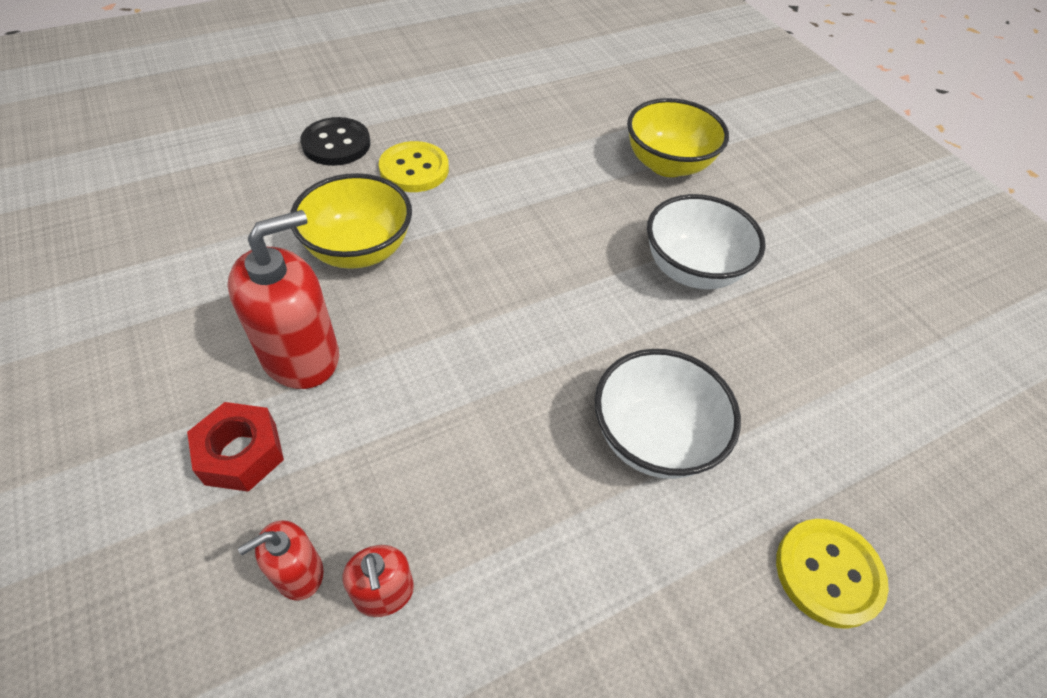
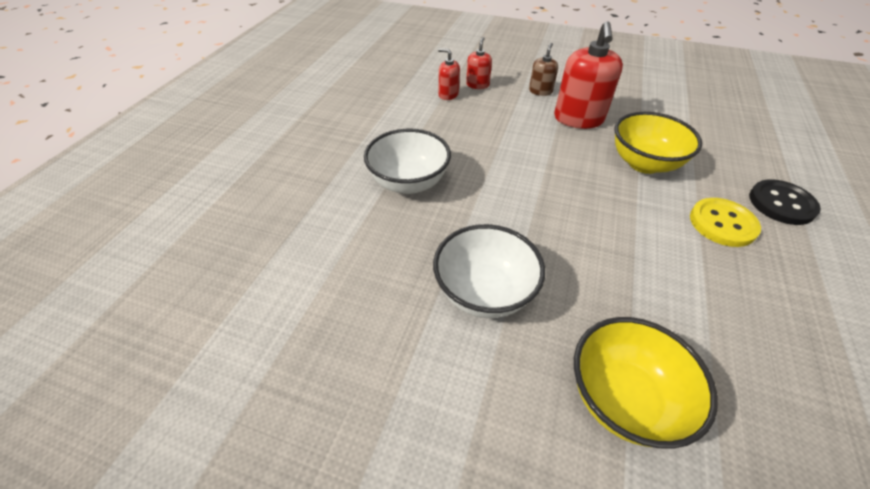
camera: 140 degrees right, 5 degrees down
(241, 453) = (540, 91): red nut -> brown soap dispenser
(828, 573) = (292, 184): yellow button -> none

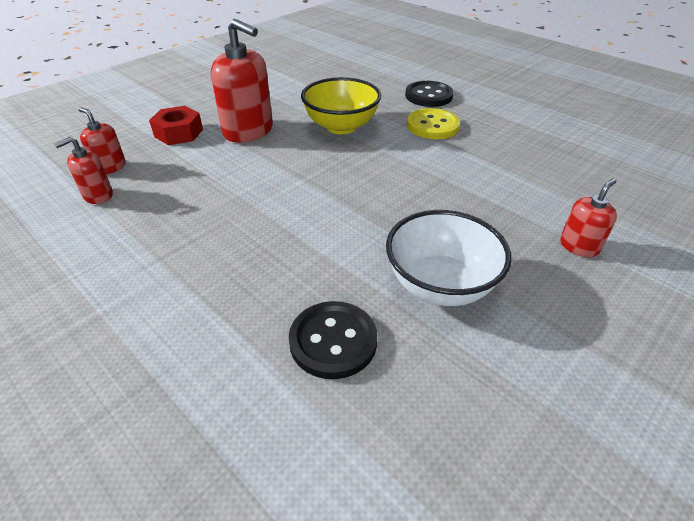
camera: 65 degrees left, 5 degrees down
(392, 247) = (333, 341): none -> black button
(409, 183) = (231, 288): white bowl -> none
(540, 91) = (178, 133): brown soap dispenser -> red nut
(623, 398) = (579, 246): yellow bowl -> red soap dispenser

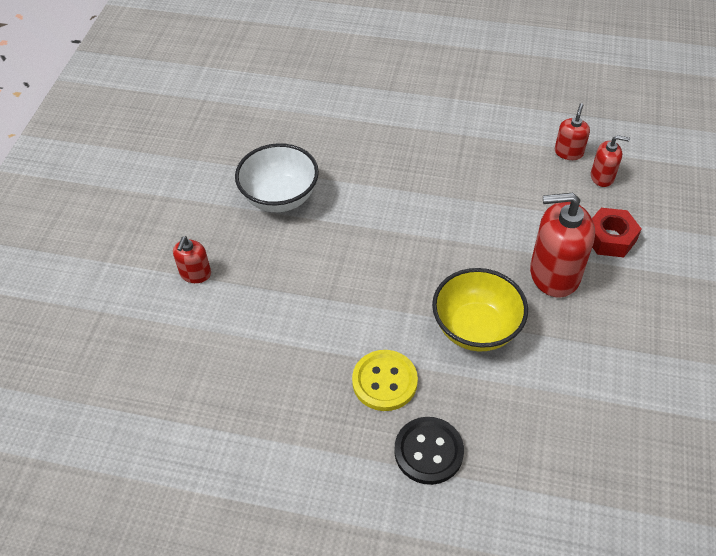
camera: 150 degrees right, 10 degrees up
(333, 341) = (320, 140): black button -> none

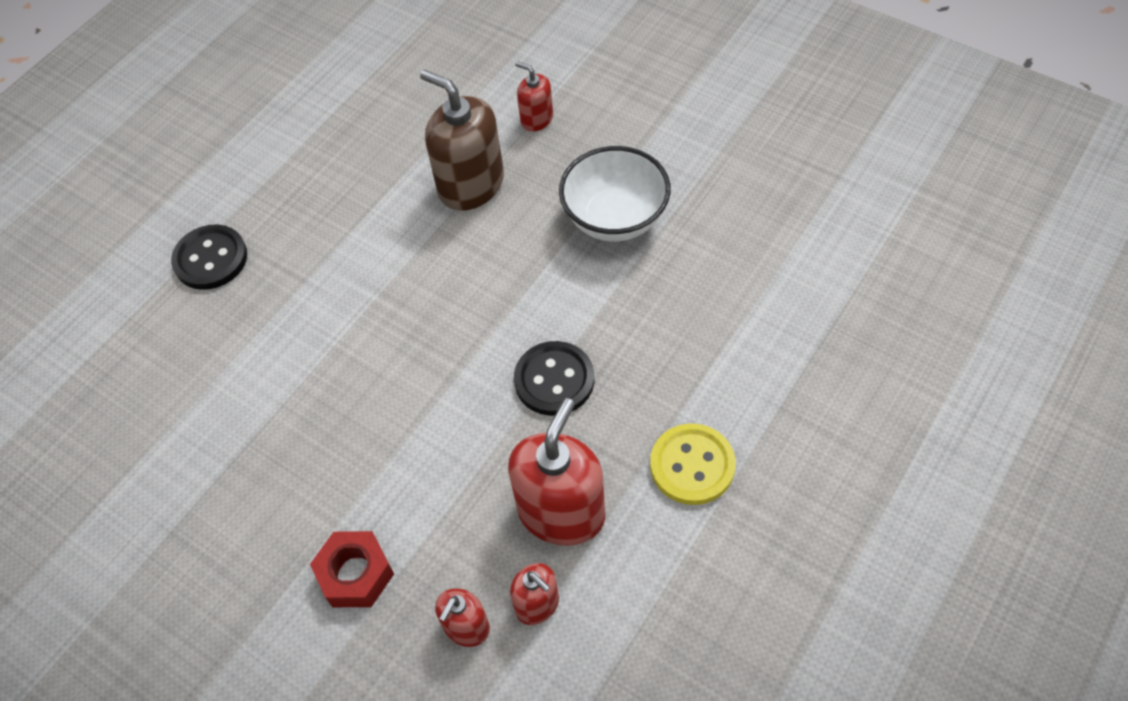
camera: 115 degrees right, 5 degrees up
(279, 292) = (471, 185): none -> brown soap dispenser
(384, 381) = (306, 247): yellow button -> yellow button (692, 465)
(425, 189) = (554, 380): none -> black button
(476, 328) = (316, 354): yellow bowl -> none
(554, 274) = (340, 474): red soap dispenser -> red soap dispenser (561, 512)

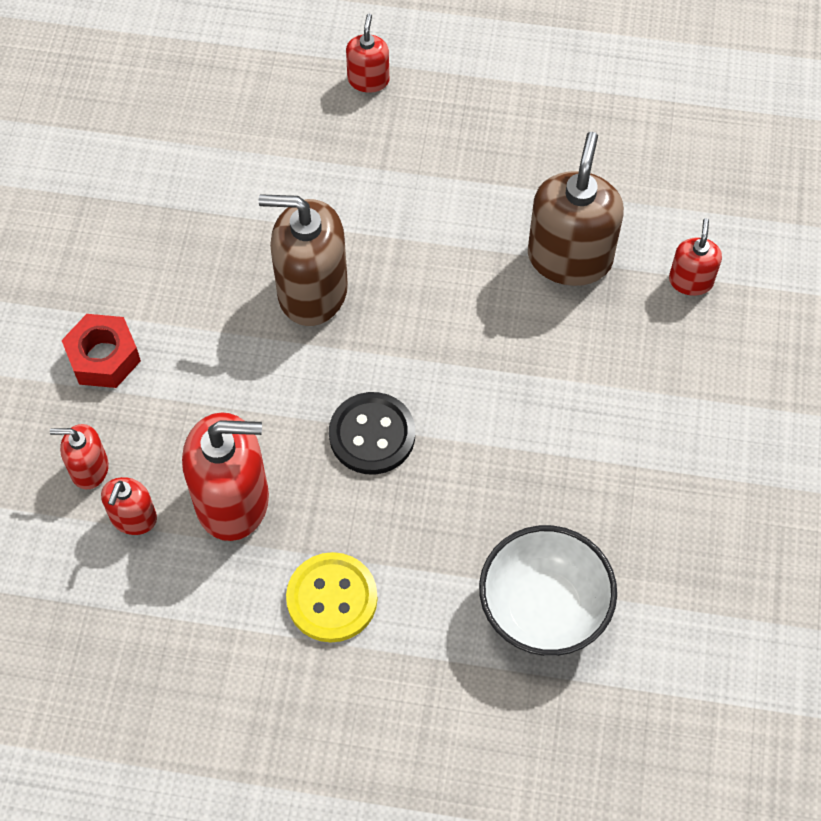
camera: 60 degrees right, 5 degrees up
(210, 259) = (368, 80): black button -> red soap dispenser
(391, 376) = (312, 291): none -> brown soap dispenser
(615, 218) = (596, 411): white bowl -> white bowl (543, 609)

